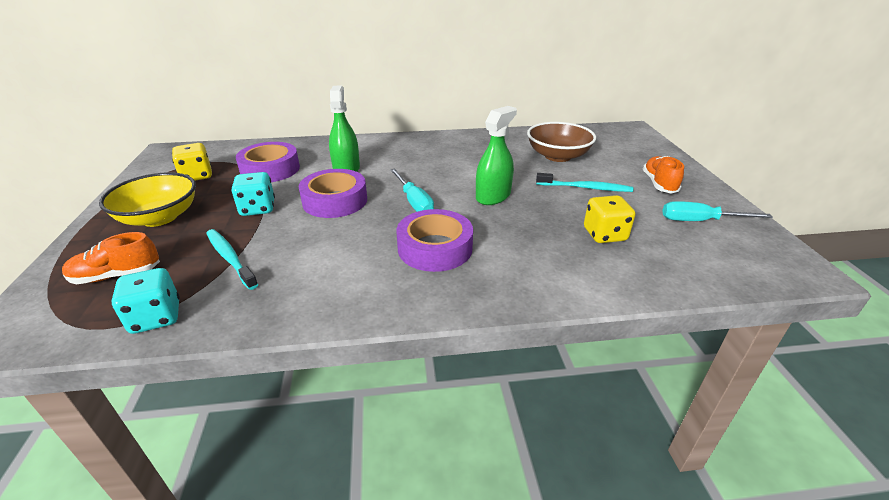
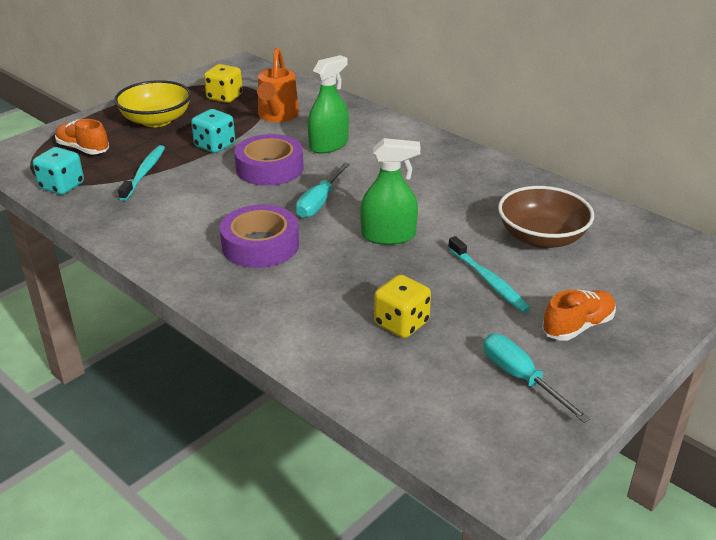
camera: 50 degrees right, 0 degrees up
(270, 169) = (277, 116): purple tape -> orange watering can

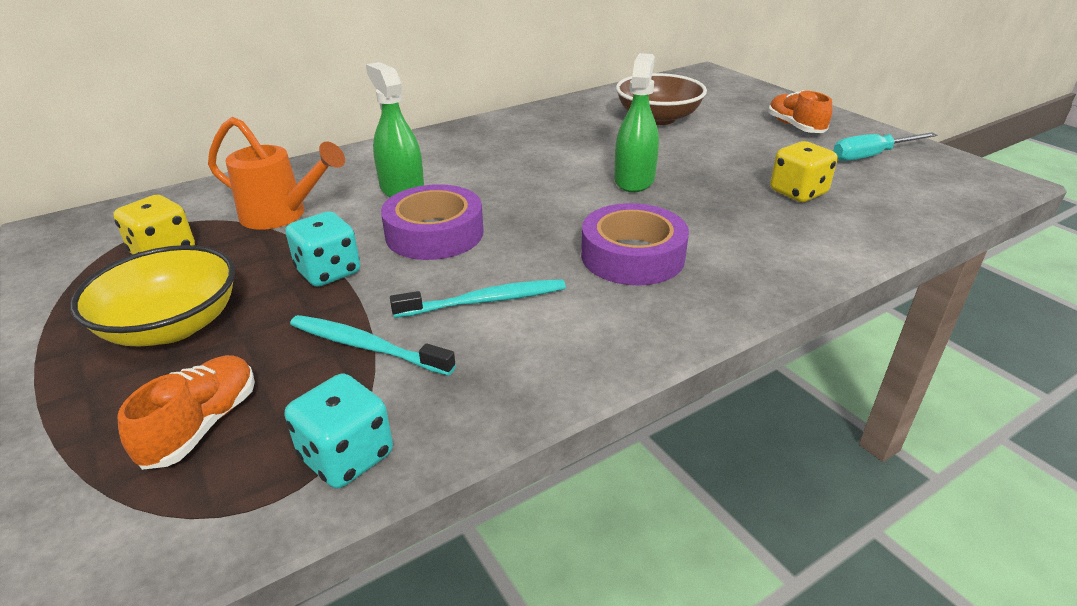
camera: 75 degrees left, 0 degrees up
(83, 149) = (202, 425): orange shoe -> orange shoe turned 150 degrees clockwise
(319, 202) = (544, 209): turquoise screwdriver -> none
(488, 280) = (725, 147): turquoise toothbrush -> turquoise toothbrush (484, 301)

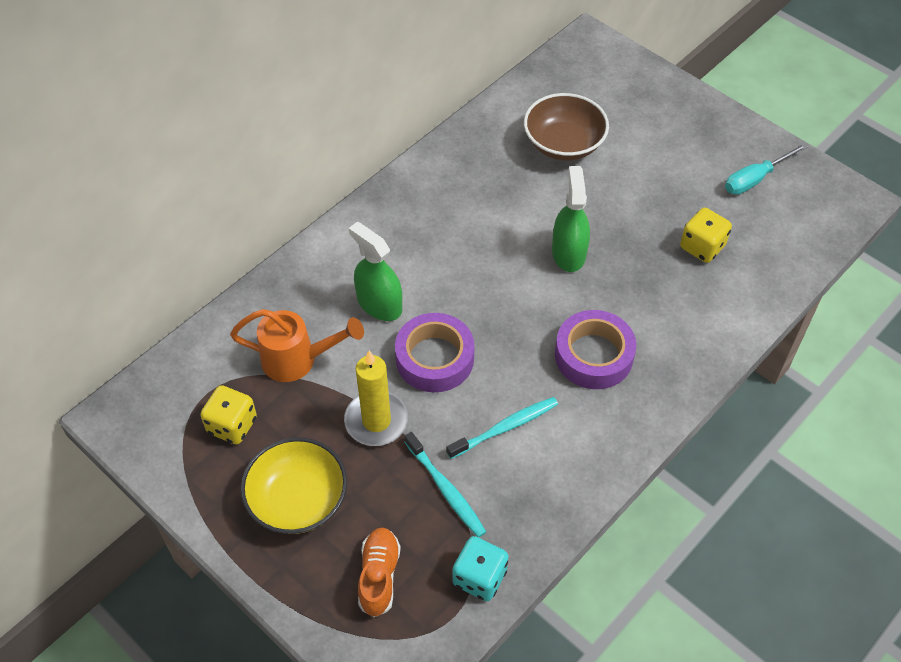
camera: 15 degrees left, 20 degrees up
(328, 272) = (376, 421): turquoise dice -> yellow candle
(367, 347) = (445, 489): turquoise toothbrush -> turquoise toothbrush turned 135 degrees counterclockwise
(795, 127) = (688, 139): orange shoe -> none

